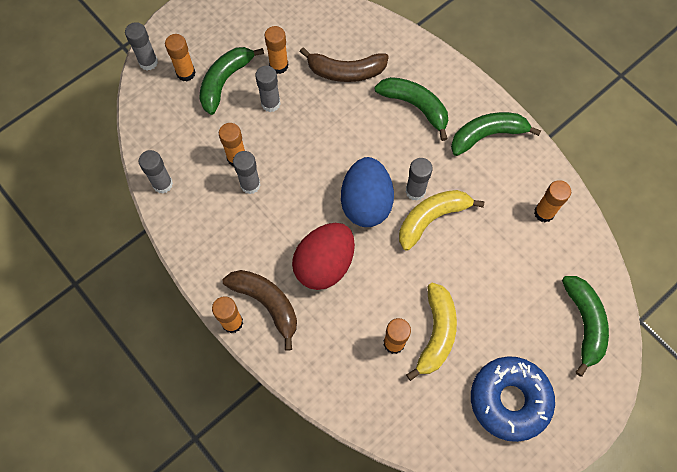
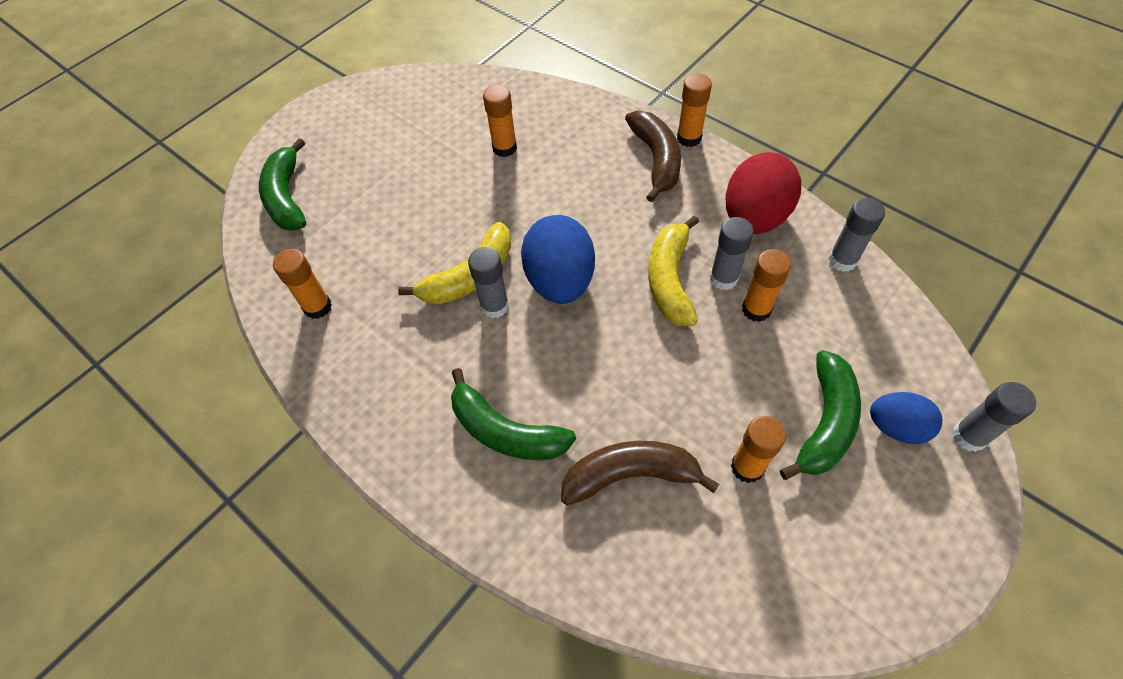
camera: 175 degrees right, 10 degrees down
(186, 73) = (896, 427): orange glue stick -> blue egg
(267, 303) = (656, 160): brown banana -> brown banana turned 135 degrees counterclockwise
(270, 103) = (737, 398): grey glue stick -> none
(324, 264) = (599, 206): red egg -> red egg (754, 217)
(436, 333) = (458, 163): yellow banana -> yellow banana (670, 279)
(487, 135) = (391, 402): green banana -> none
(509, 400) = (379, 122): blue donut -> none

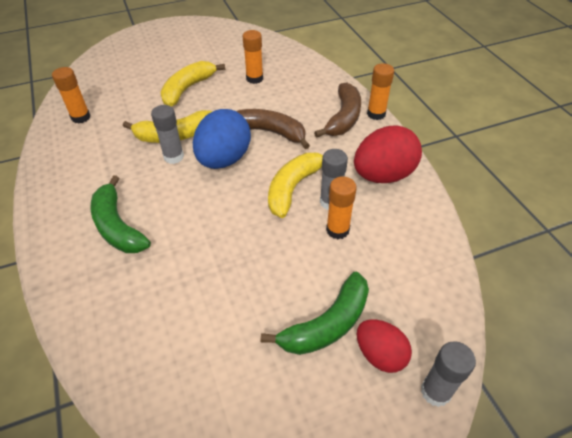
camera: 25 degrees right, 10 degrees down
(287, 197) = (116, 60): green banana -> none
(429, 200) = (187, 89): none -> yellow banana
(630, 475) = (167, 289): brown banana -> brown banana (270, 132)
(747, 467) = (247, 324): orange glue stick -> none
(842, 260) = (427, 227): grey glue stick -> none
(896, 427) = (380, 354): blue egg -> red egg

